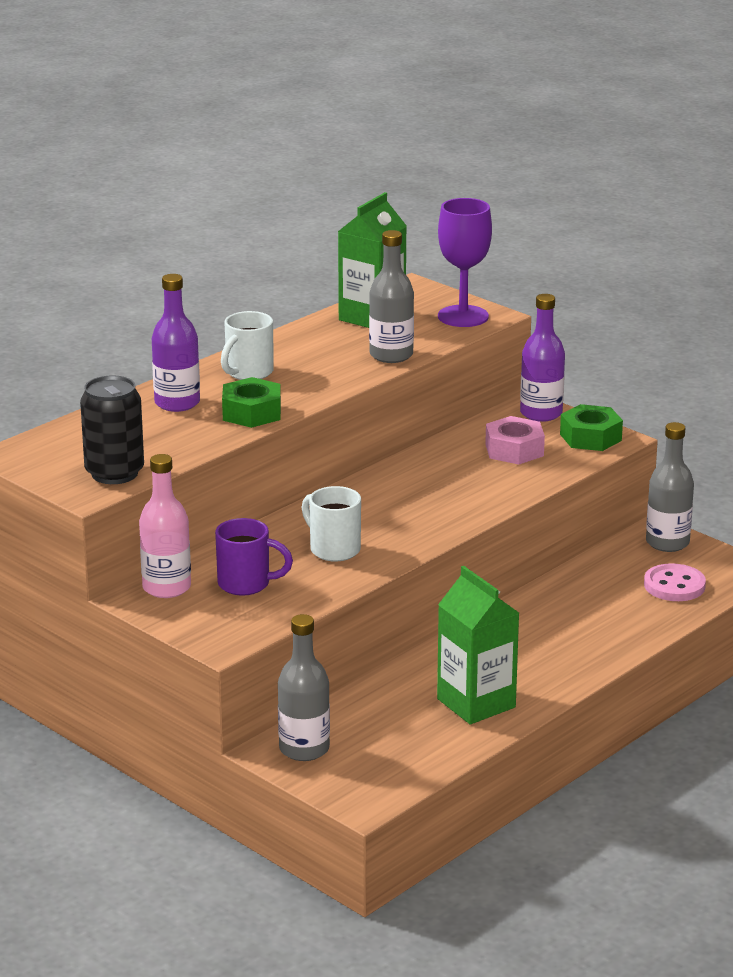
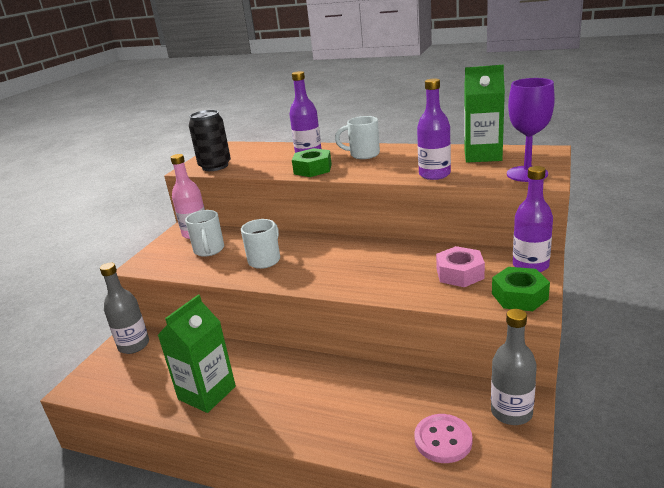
camera: 70 degrees right, 0 degrees up
(246, 584) = (209, 250): purple mug -> white mug
(391, 355) = (434, 174): grey bottle -> purple bottle

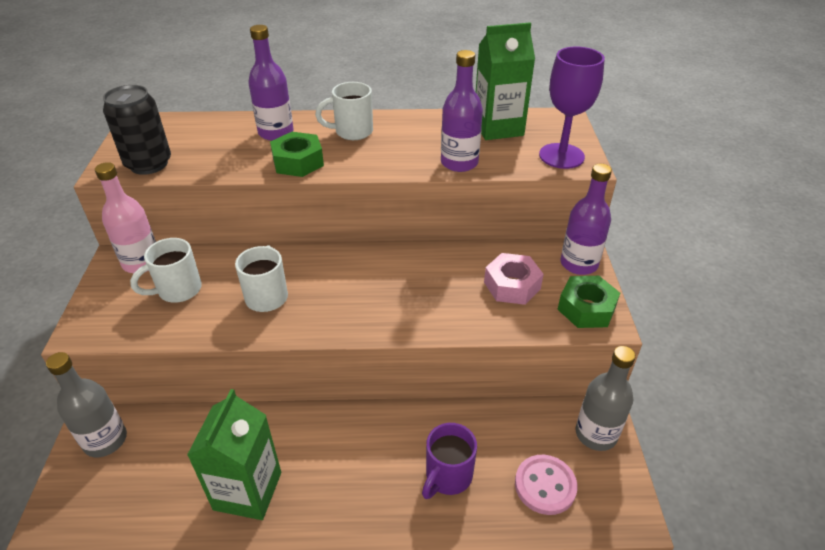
camera: 25 degrees left, 15 degrees up
(209, 250) = (178, 290): white mug -> white mug turned 90 degrees clockwise
(360, 415) = (447, 476): none -> purple mug

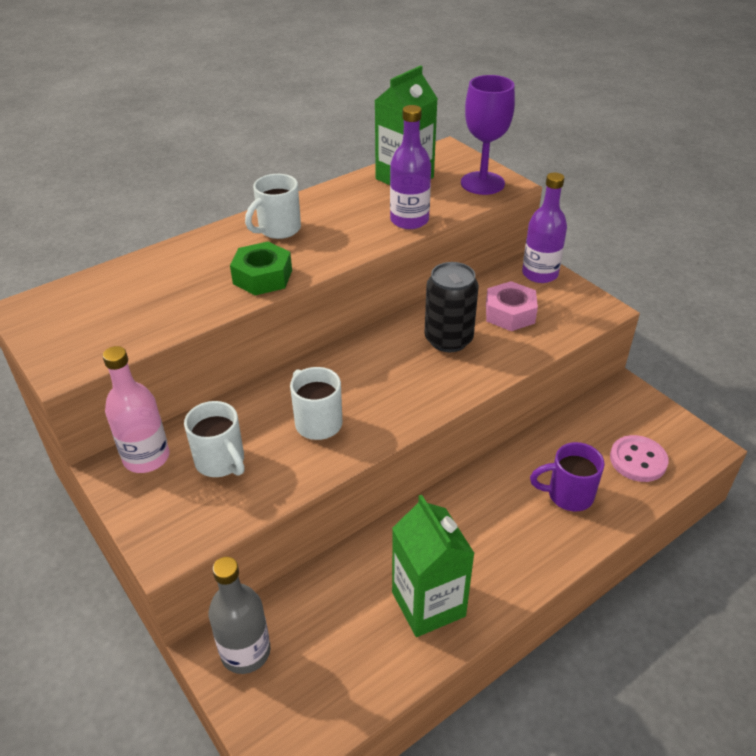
camera: 35 degrees left, 0 degrees up
(149, 164) = (103, 343): black can -> black can (448, 339)
(178, 290) = (221, 462): white mug -> white mug turned 60 degrees counterclockwise
(276, 133) = (202, 259): purple bottle -> none
(447, 476) = (568, 495): purple mug -> purple mug turned 90 degrees clockwise
(586, 308) = (579, 305): green nut -> none
(596, 434) = (635, 405): grey bottle -> none

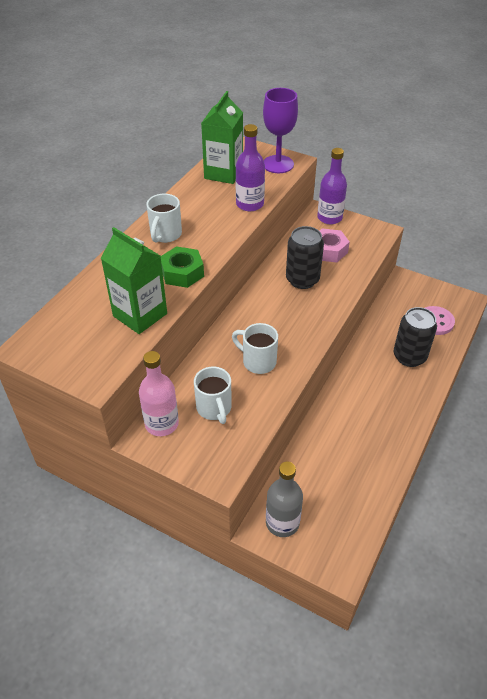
camera: 25 degrees left, 5 degrees up
(221, 462) = (214, 408): white mug -> white mug turned 45 degrees clockwise
(428, 604) = (370, 451): green carton -> green carton (140, 315)
(568, 495) = (409, 356): purple mug -> black can

